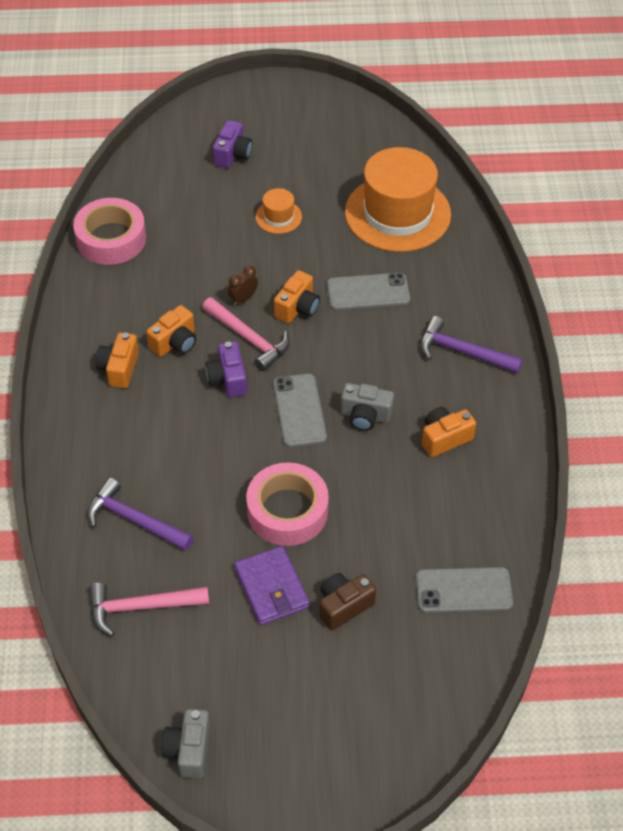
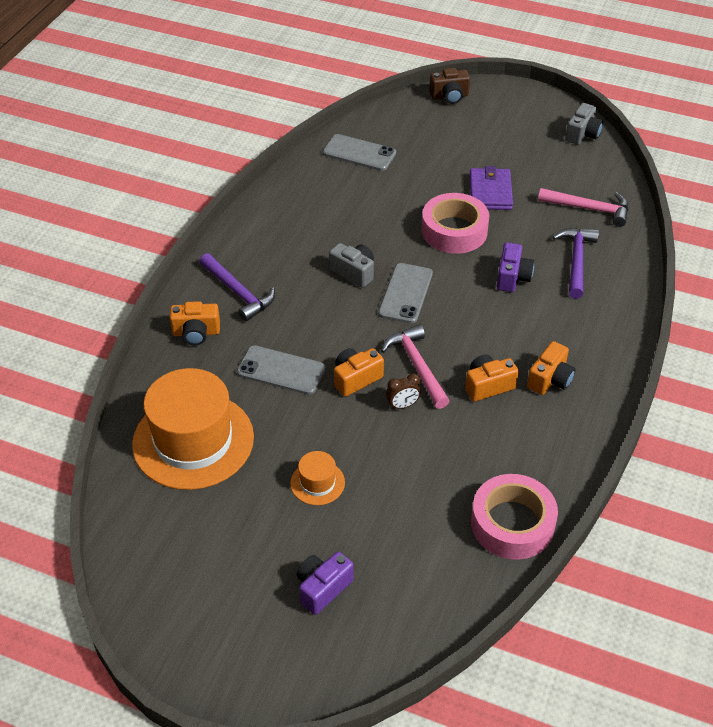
camera: 155 degrees left, 5 degrees down
(134, 520) = (576, 261): purple hammer -> purple hammer turned 135 degrees counterclockwise
(228, 379) = (454, 337): purple camera -> purple camera (512, 277)
(344, 606) = (445, 169): brown camera -> brown camera (449, 96)
(444, 438) = (303, 238): orange camera -> orange camera (196, 333)

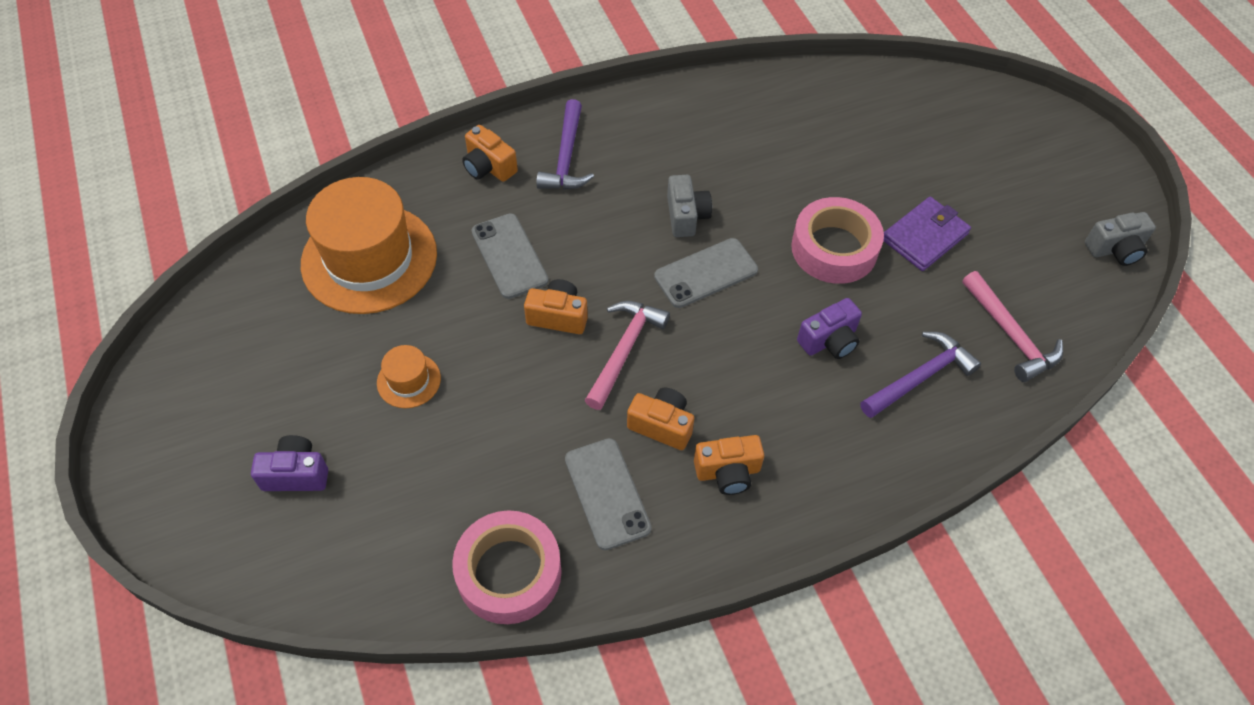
camera: 45 degrees right, 10 degrees up
(359, 153) = (844, 103): grey phone -> grey phone (607, 493)
(402, 405) = (564, 375): brown clock -> none
(449, 96) = (1016, 107): brown camera -> none

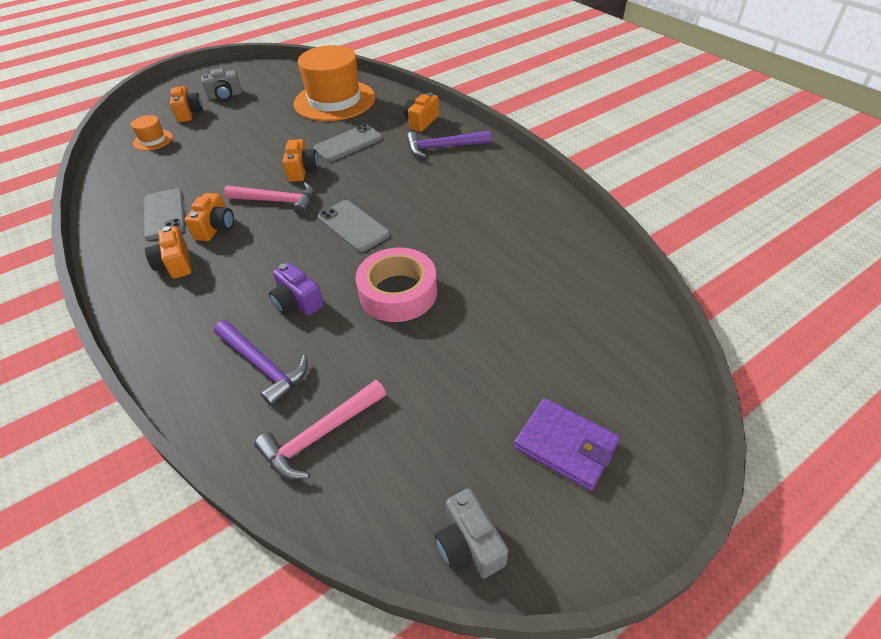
camera: 80 degrees right, 10 degrees down
(296, 474) = (189, 113): purple camera -> orange camera
(408, 380) = (249, 130): orange hat -> orange hat (153, 140)
(509, 572) = (116, 189): pink tape -> none
(607, 493) = (164, 214): grey phone -> grey phone turned 75 degrees counterclockwise
(686, 216) = (407, 208): grey camera -> grey camera (225, 96)
(924, 237) = (431, 354): purple wallet -> purple wallet (565, 445)

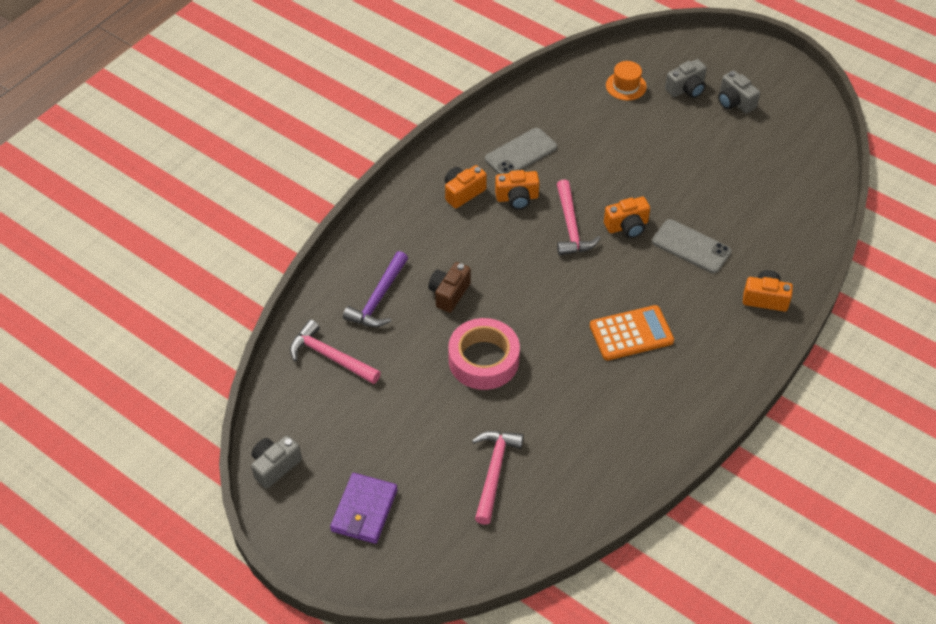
camera: 70 degrees right, 5 degrees up
(189, 113) = (686, 89): orange camera -> grey camera
(297, 302) = (449, 293): purple camera -> brown camera
(334, 101) = (772, 203): orange hat -> none
(353, 226) = (558, 298): grey phone -> none
(418, 192) = (631, 333): none -> orange calculator
(443, 147) = (721, 333): purple hammer -> none
(540, 314) = (494, 472): none -> pink hammer

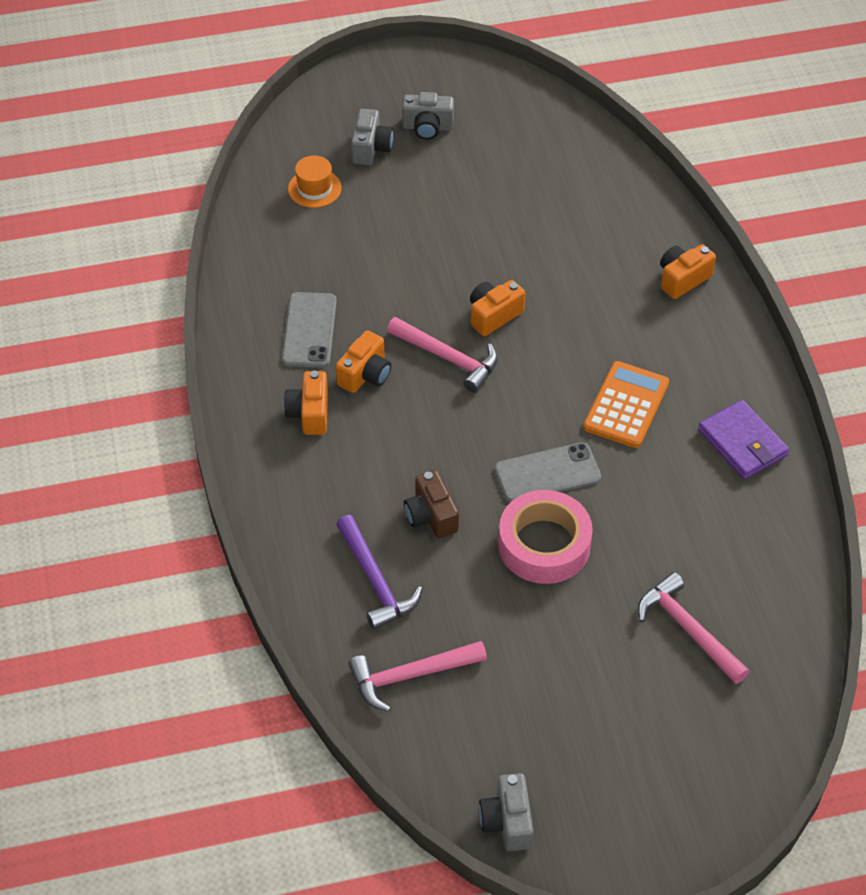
camera: 50 degrees left, 0 degrees up
(364, 510) = (636, 774): purple wallet -> purple wallet (742, 443)
(627, 226) = (493, 315): orange camera -> orange camera turned 150 degrees counterclockwise
(691, 246) = (568, 287): grey phone -> grey phone (547, 473)

